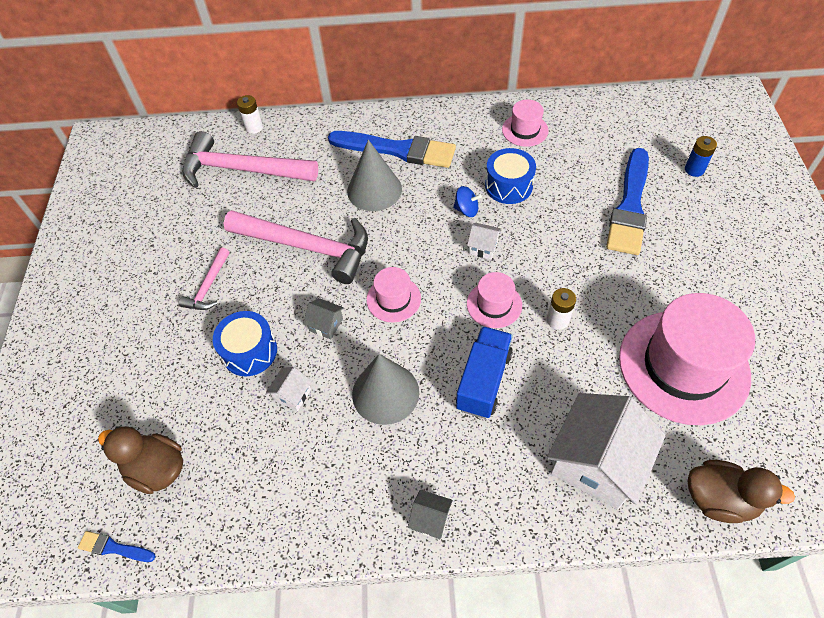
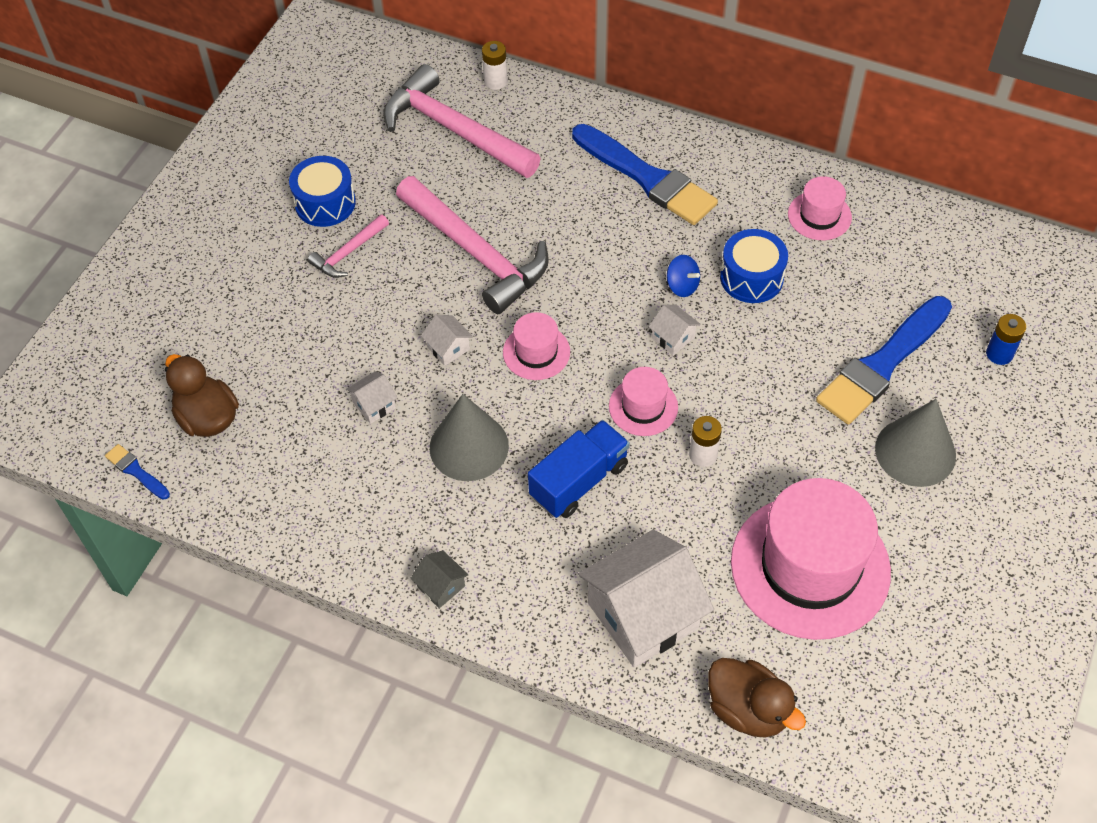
camera: 25 degrees right, 0 degrees up
(249, 351) = (354, 341): blue drum -> blue drum (325, 203)
(326, 325) = (448, 348): grey house -> white house
(374, 190) = (590, 217): grey cone -> grey cone (915, 452)

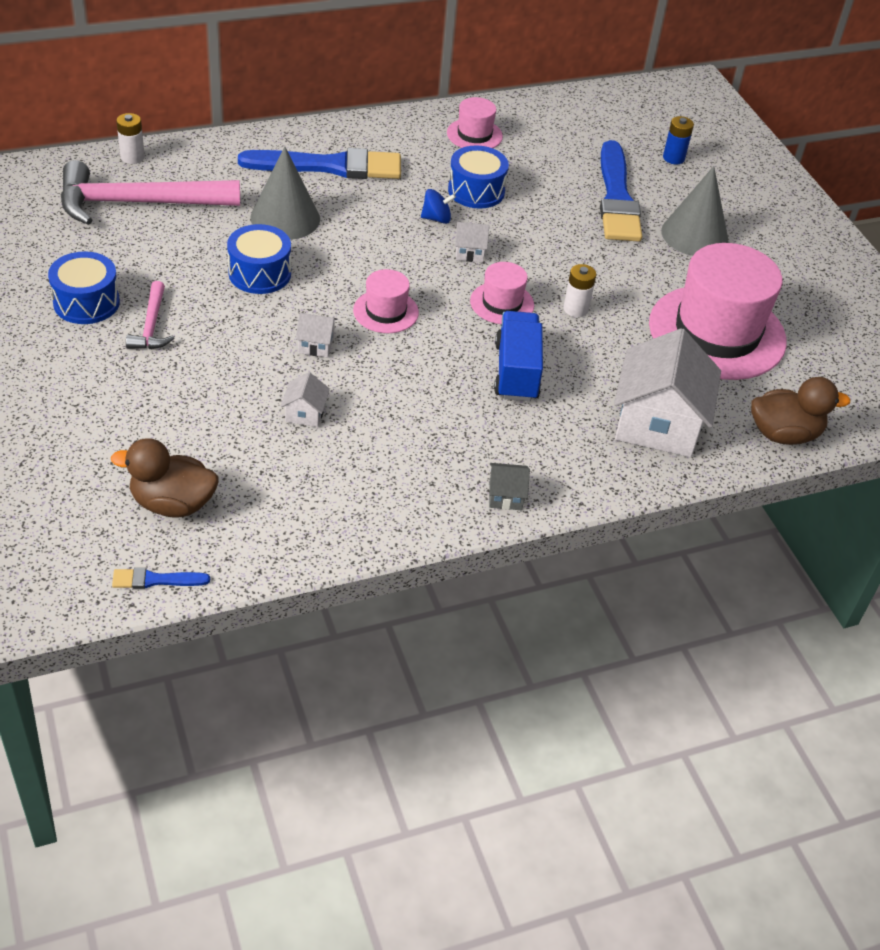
camera: 50 degrees left, 10 degrees down
(469, 446) = (412, 397): grey cone -> grey cone (285, 218)
(476, 253) = (259, 273): pink hammer -> blue drum

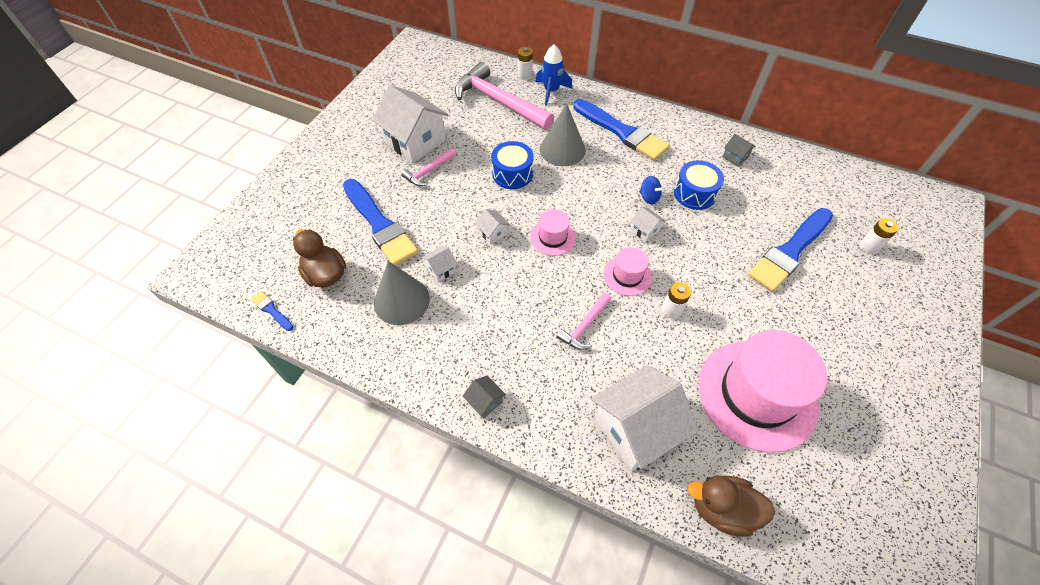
camera: 50 degrees right, 10 degrees up
(86, 302) = (415, 141): blue drum -> white house
(168, 415) = (379, 225): none -> blue brush
(190, 160) = (551, 91): none -> blue rocket
(474, 135) = (735, 157): pink hat -> grey house
(516, 372) = (584, 326): blue truck -> pink hammer
(673, 158) = (868, 247): blue battery -> white battery
(694, 235) = (821, 312): grey cone -> grey cone (401, 300)
(784, 434) = (722, 509): brown duck -> brown duck turned 150 degrees clockwise

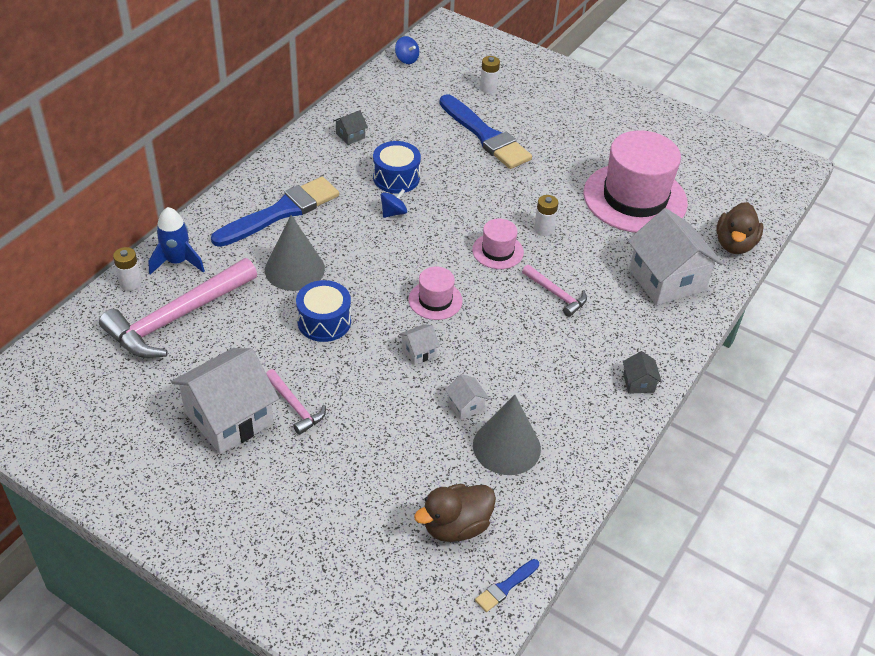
camera: 85 degrees left, 10 degrees down
(379, 225) = (381, 465): blue brush -> none
(485, 402) = (638, 383): grey house -> grey house turned 60 degrees counterclockwise
(645, 230) = (440, 225): white house -> none
(872, 179) = (406, 59): none -> blue spinning top

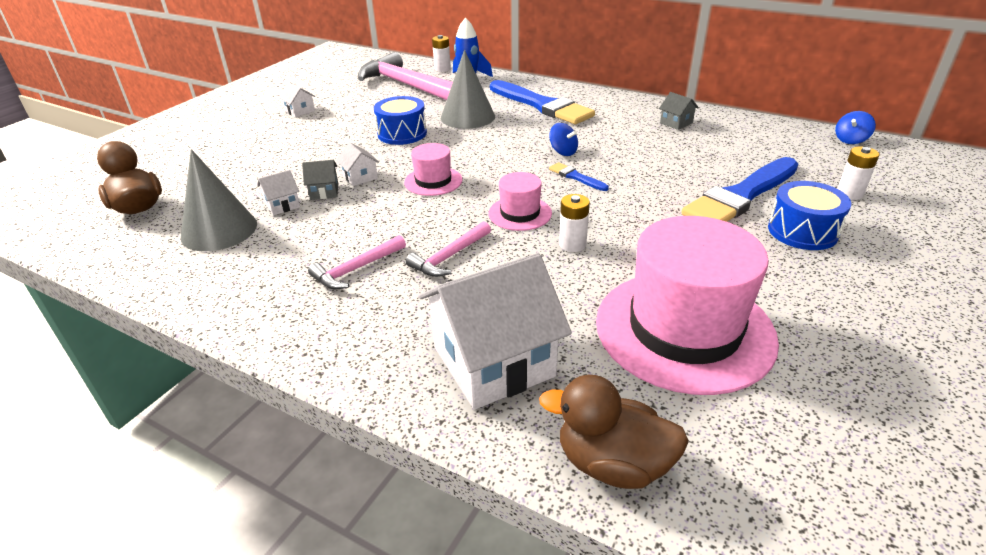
camera: 90 degrees right, 10 degrees down
(229, 418) = (300, 111): white house -> white house, size x0.43
(295, 406) = (304, 131): pink hammer -> pink hammer (356, 269)
(396, 178) = (621, 149): blue drum -> blue drum (802, 231)
(505, 587) = (52, 236): blue brush -> blue brush (576, 177)
(638, 383) = (284, 326): grey house -> grey house (324, 191)

